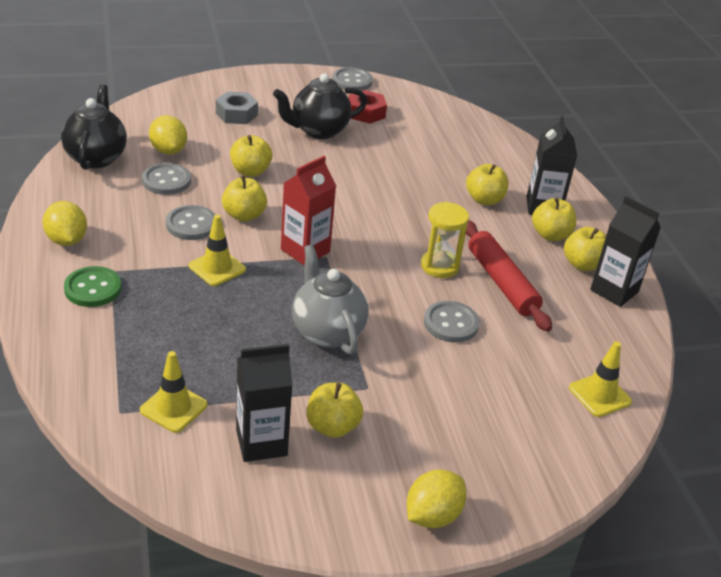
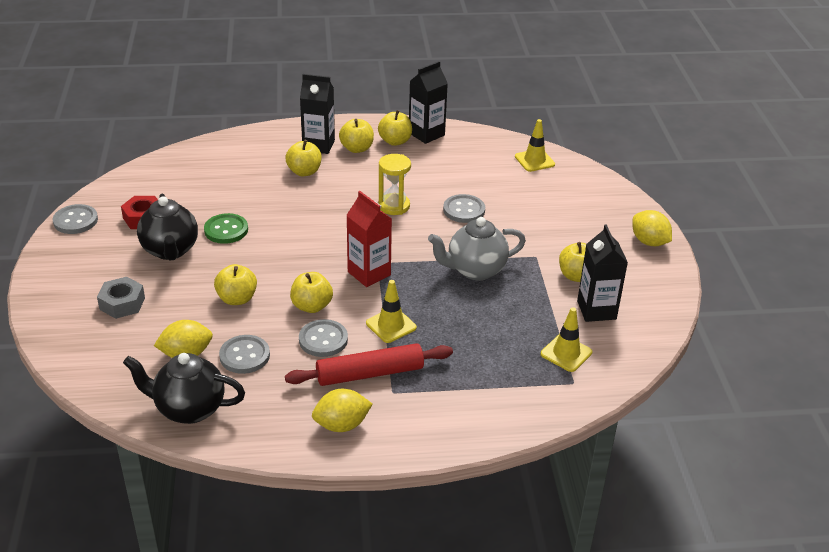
camera: 80 degrees left, 0 degrees up
(93, 288) = (418, 403): green button -> green button (226, 230)
(501, 282) = (416, 180): red rolling pin -> red rolling pin (370, 374)

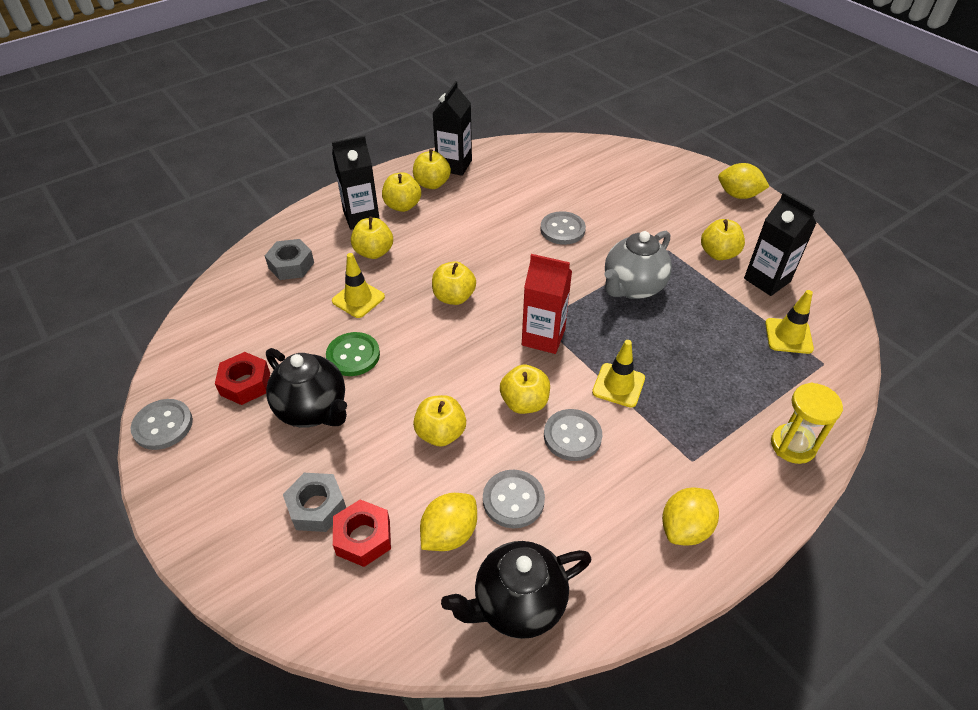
camera: 30 degrees left, 10 degrees up
(133, 331) = (363, 537): none -> red nut
(239, 158) = (291, 265): none -> grey nut
(331, 222) = (454, 297): none -> yellow apple
(370, 374) = (652, 451): red rolling pin -> none
(394, 206) = (496, 253): yellow hourglass -> yellow hourglass (793, 445)
(534, 160) = (573, 155): yellow traffic cone -> yellow traffic cone (358, 299)

